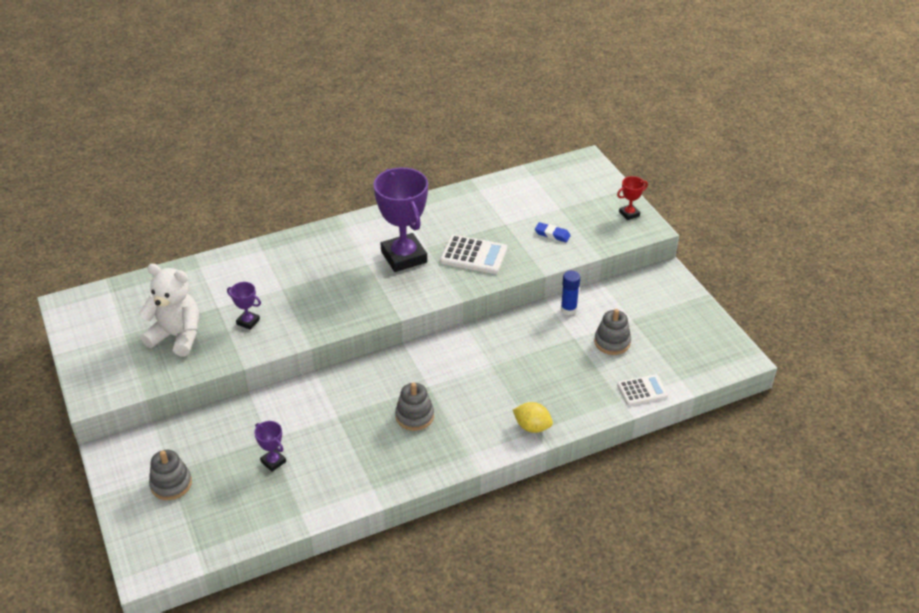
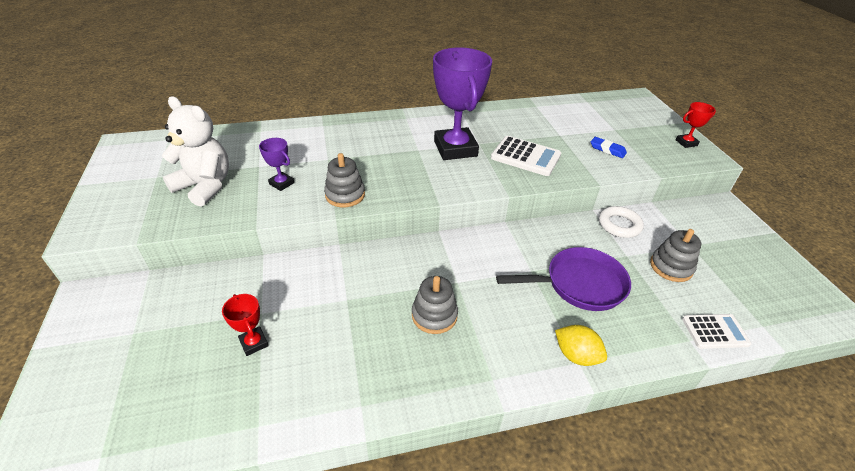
camera: 10 degrees right, 0 degrees up
(171, 484) = (125, 350): grey stacking toy -> grey stacking toy (345, 195)
(273, 461) = (254, 343): purple trophy -> red trophy
(533, 370) = (579, 284): none -> purple pan
(568, 309) = (619, 225): blue glue stick -> white ring

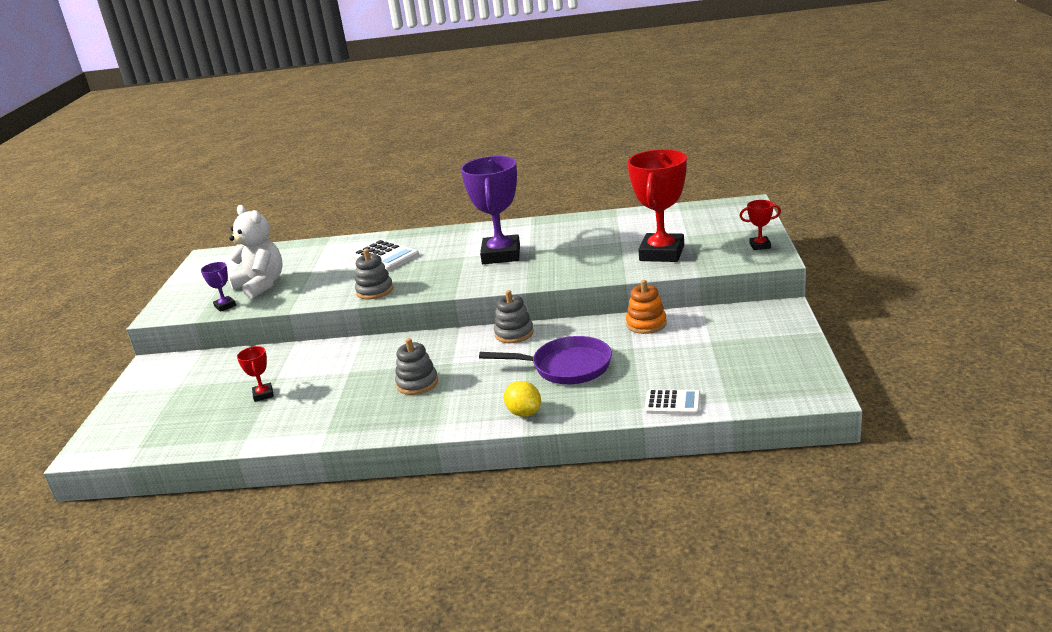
camera: 20 degrees right, 15 degrees down
(281, 183) = (325, 283): purple trophy -> purple trophy (225, 306)
(525, 156) = (568, 260): white calculator -> white calculator (385, 256)
(607, 149) = (662, 253): blue eraser -> red trophy
(619, 225) = (646, 324): white ring -> orange stacking toy
(671, 267) = (672, 357): grey stacking toy -> grey stacking toy (514, 333)

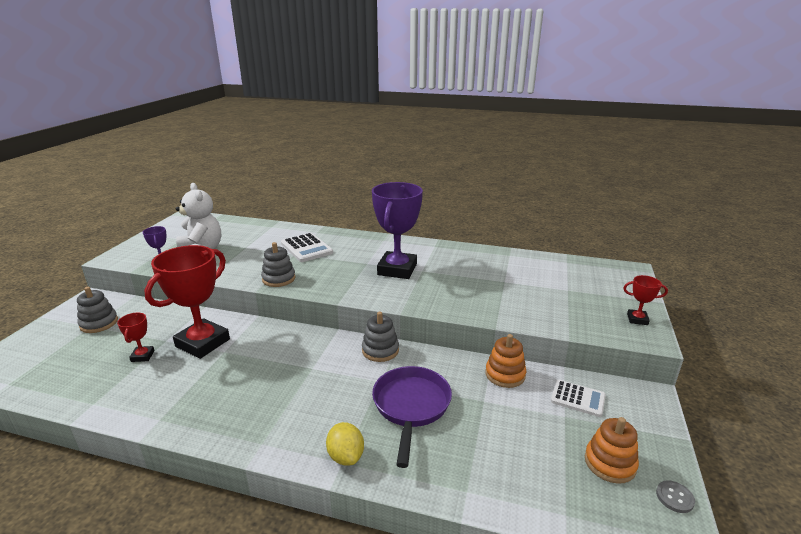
camera: 10 degrees right, 0 degrees up
(417, 383) = (270, 384): grey stacking toy -> grey stacking toy (99, 323)
(566, 367) = (411, 406): purple pan -> purple pan turned 105 degrees counterclockwise
(662, 253) = (538, 303): red trophy -> red trophy (203, 343)
(672, 403) = (502, 496): white calculator -> white calculator (578, 398)
(756, 362) = (610, 463): none -> orange stacking toy
(812, 370) = (674, 497): none -> grey button

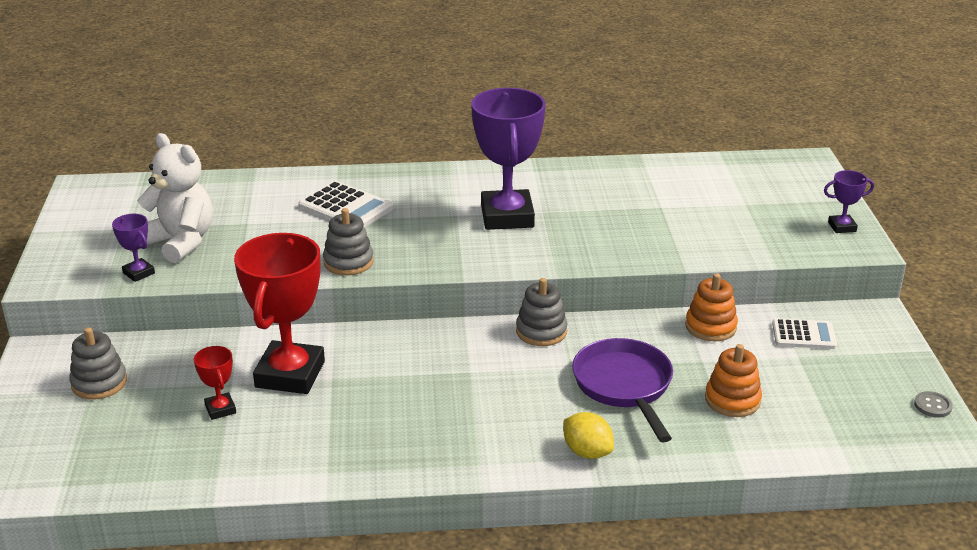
camera: 20 degrees left, 5 degrees up
(610, 463) = (862, 391): orange stacking toy -> orange stacking toy (732, 400)
(637, 319) = (842, 227): red trophy -> purple trophy

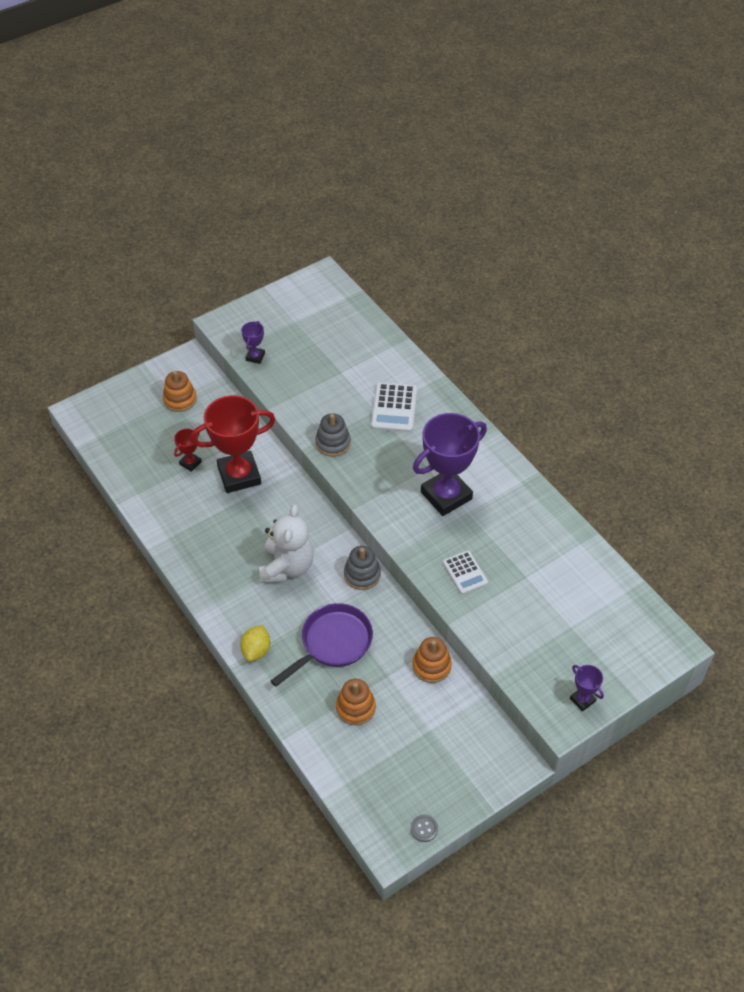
camera: 60 degrees right, 20 degrees up
(99, 383) = (180, 399): grey stacking toy -> orange stacking toy
(180, 242) = (298, 355): white teddy bear -> white teddy bear (287, 567)
(803, 335) = (459, 725): white calculator -> white calculator (465, 573)

